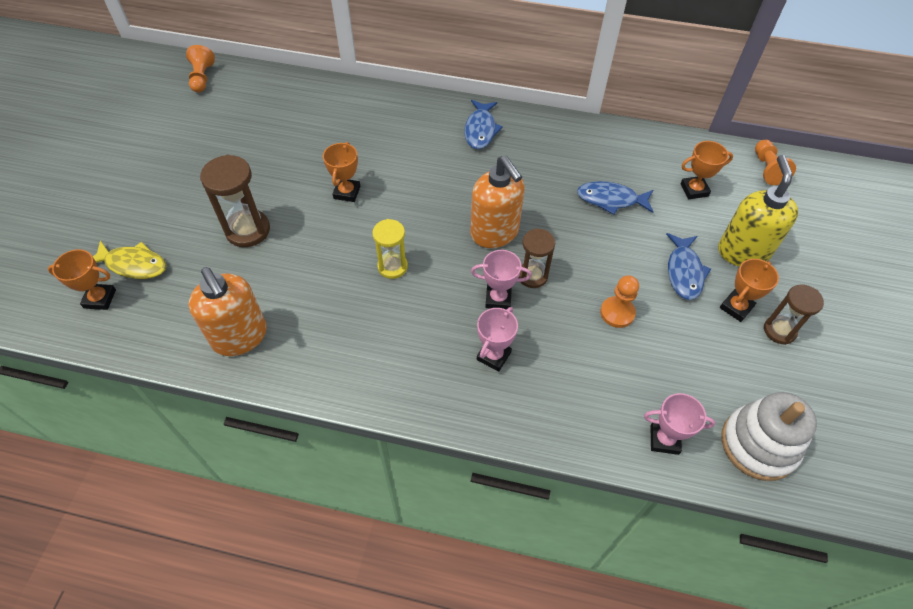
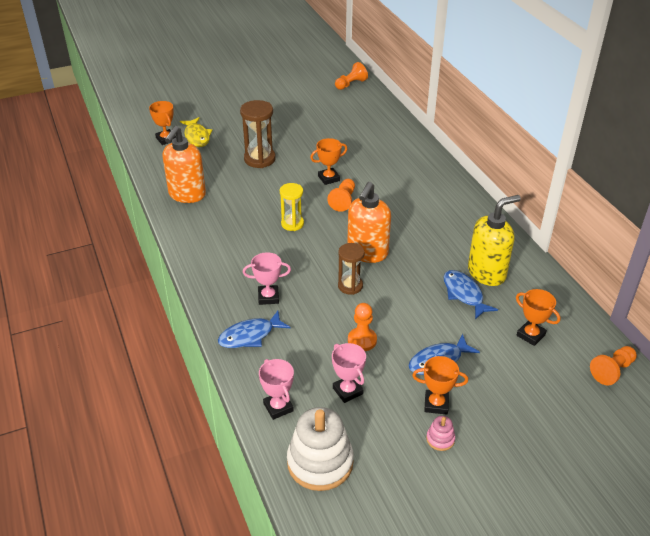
camera: 55 degrees right, 15 degrees down
(396, 203) = (343, 201): none -> orange pawn
(480, 130) = (451, 205): blue fish -> blue fish (250, 336)
(498, 299) = (314, 279): pink trophy -> pink trophy (347, 391)
(742, 252) = (498, 388): yellow soap dispenser -> yellow soap dispenser (487, 273)
(779, 330) = (440, 439): brown hourglass -> pink stacking toy

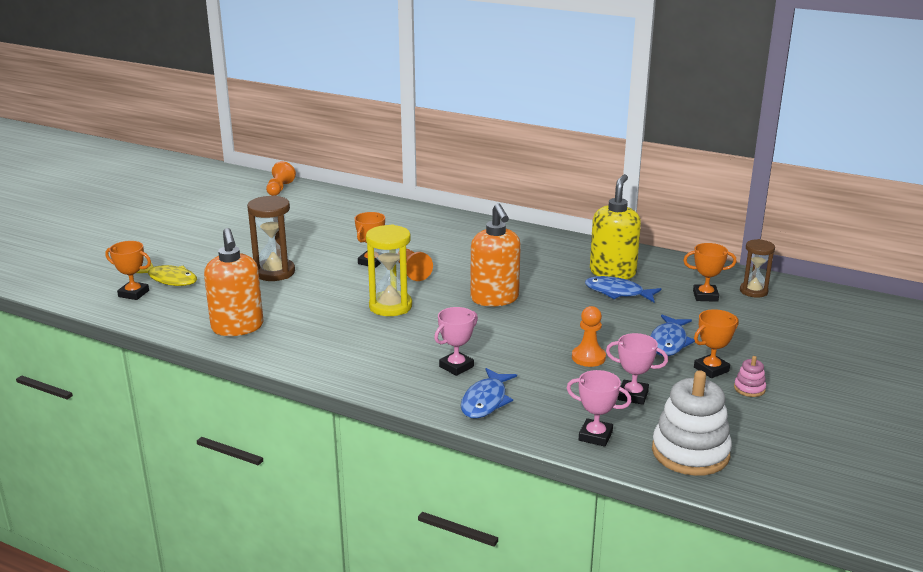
camera: 40 degrees left, 15 degrees down
(292, 224) = (390, 306): yellow hourglass -> yellow hourglass, size x1.52
(350, 286) = (517, 327): brown hourglass -> brown hourglass (753, 291)
(612, 371) = (789, 292): orange pawn -> none

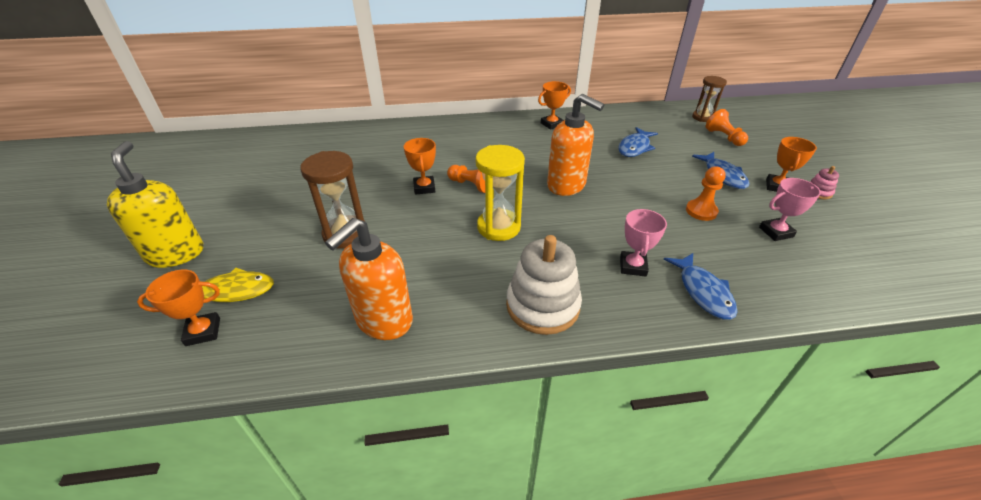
camera: 35 degrees left, 15 degrees up
(237, 327) = (383, 321): orange soap dispenser -> orange soap dispenser turned 90 degrees clockwise
(279, 189) = (248, 143): orange pawn -> orange pawn (724, 137)
(595, 436) = (816, 285): pink trophy -> none
(612, 272) = (608, 132): yellow soap dispenser -> yellow soap dispenser (176, 253)
(617, 292) = (635, 147): blue fish -> blue fish turned 45 degrees counterclockwise
(690, 452) = (882, 266): white stacking toy -> white stacking toy (542, 306)
(705, 296) = (685, 131): orange trophy -> orange trophy (552, 124)

